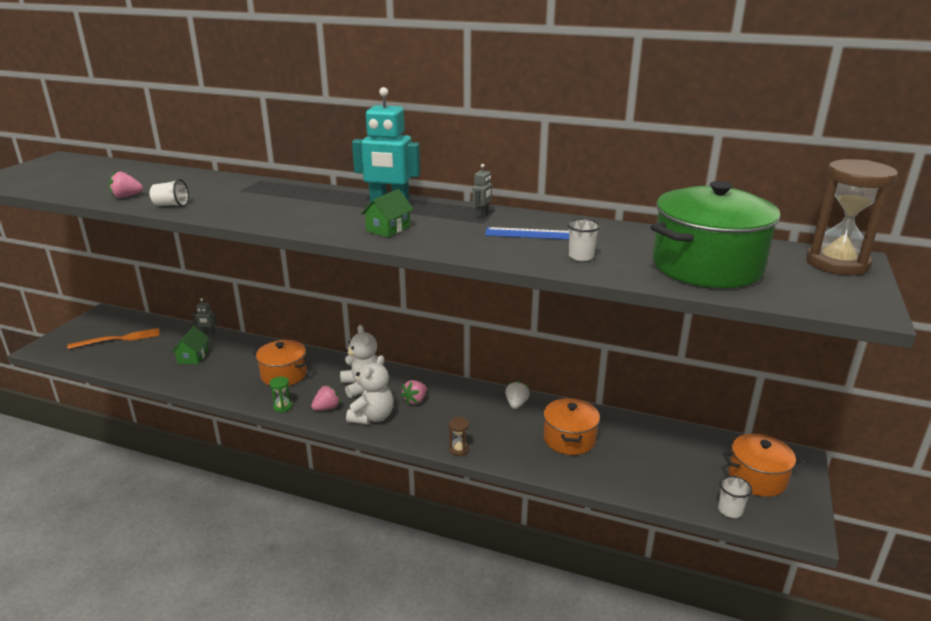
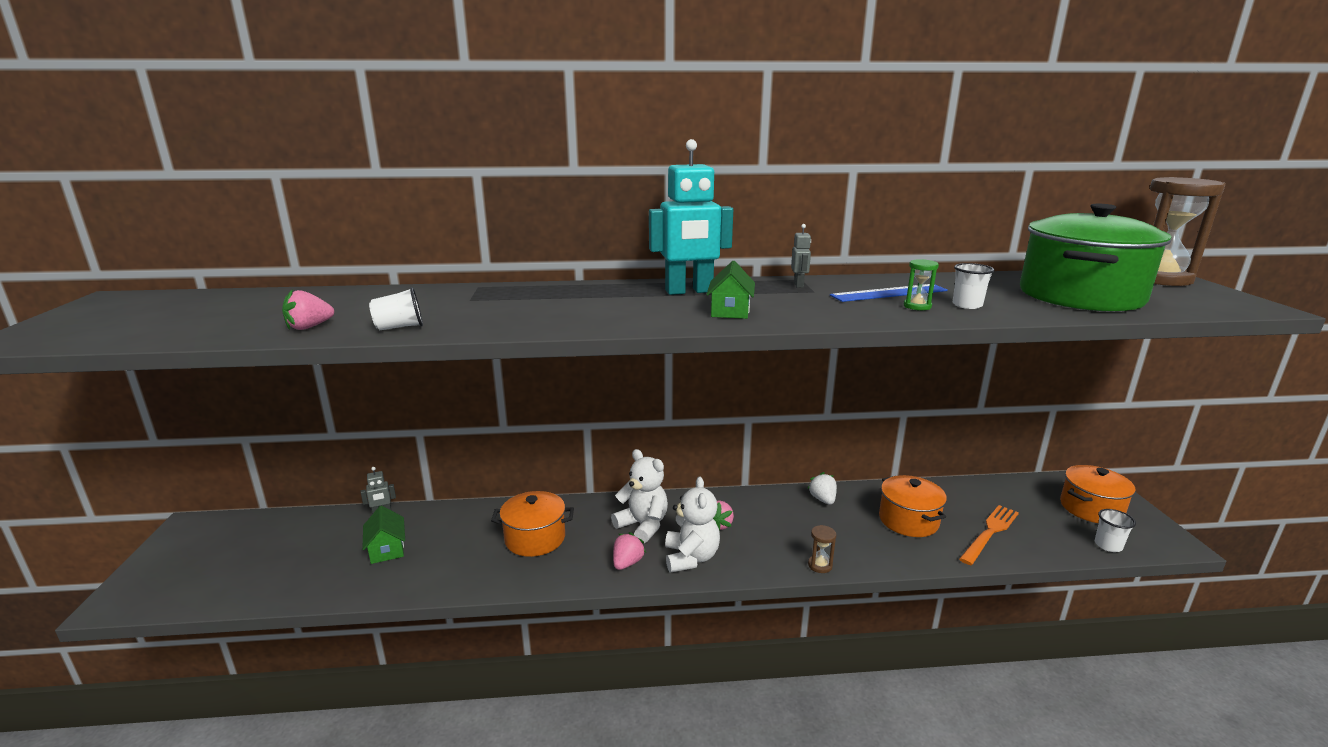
camera: 25 degrees left, 5 degrees down
(118, 339) = (246, 555): orange fork -> orange fork (990, 533)
(282, 407) = (571, 578): green hourglass -> green hourglass (917, 306)

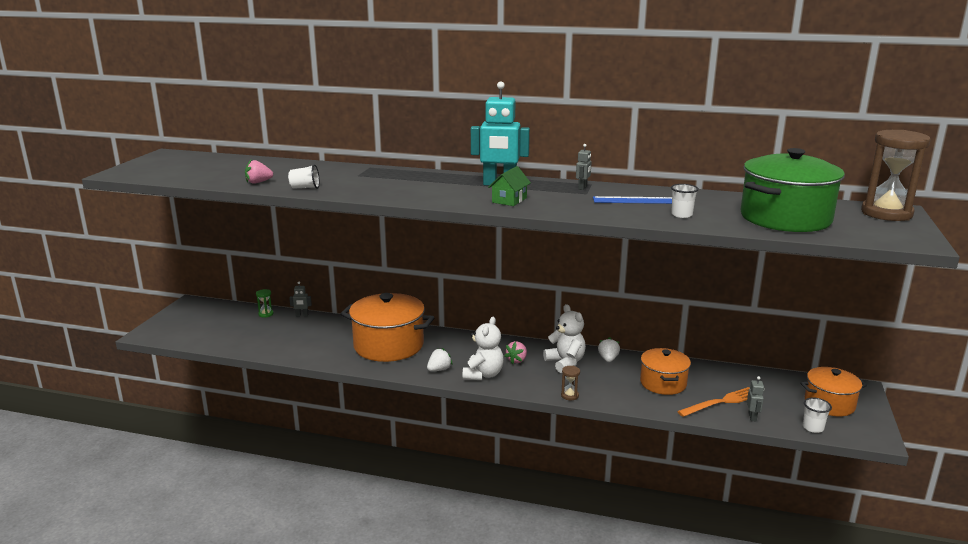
camera: 20 degrees right, 0 degrees up
(387, 549) = (296, 335): green house -> none
(535, 538) = (388, 346): orange pot -> orange pot, size x1.66
(627, 563) = (439, 369): pink strawberry -> white strawberry
(643, 525) = (464, 351): white teddy bear -> white teddy bear (565, 362)
(917, 306) = (643, 211): green hourglass -> green hourglass (266, 314)
(1038, 546) = (752, 417): none -> grey robot

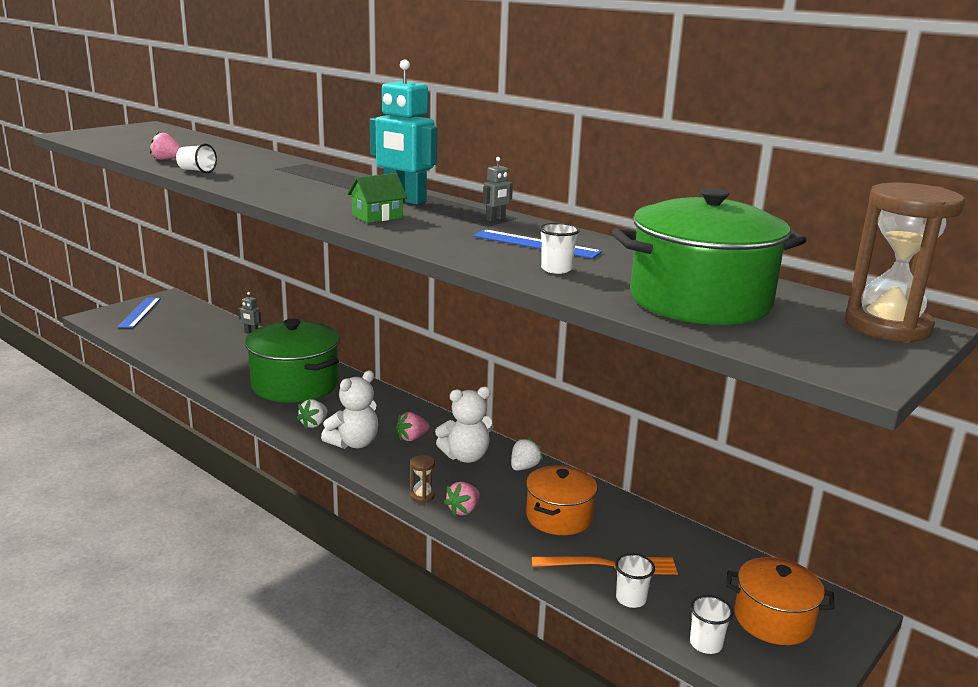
camera: 25 degrees right, 0 degrees up
(184, 321) = (140, 312): none -> blue ruler
(266, 314) = (219, 323): green hourglass -> none
(388, 346) = (295, 385): orange pot -> green pot
(439, 369) = (314, 424): white strawberry -> white strawberry turned 135 degrees clockwise
(565, 362) = (466, 456): white teddy bear -> white teddy bear turned 75 degrees clockwise
(604, 396) = (463, 510): none -> pink strawberry
(752, 417) = (631, 599): grey robot -> white cup

